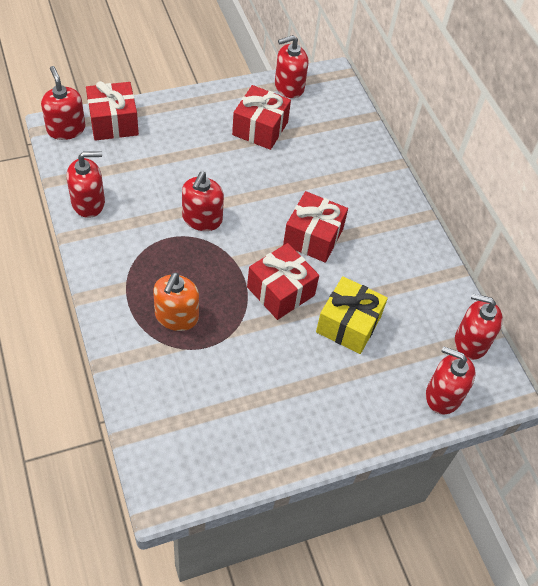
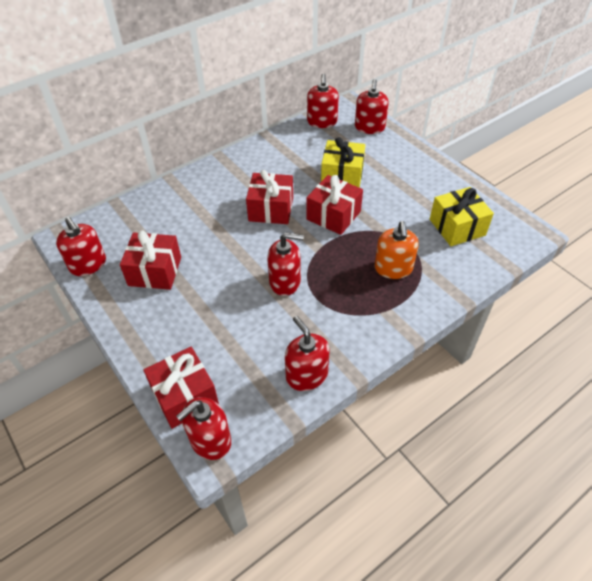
camera: 100 degrees left, 5 degrees down
(176, 316) = (393, 268): orange soap dispenser -> orange soap dispenser turned 90 degrees clockwise
(210, 410) = (457, 227): none -> yellow gift

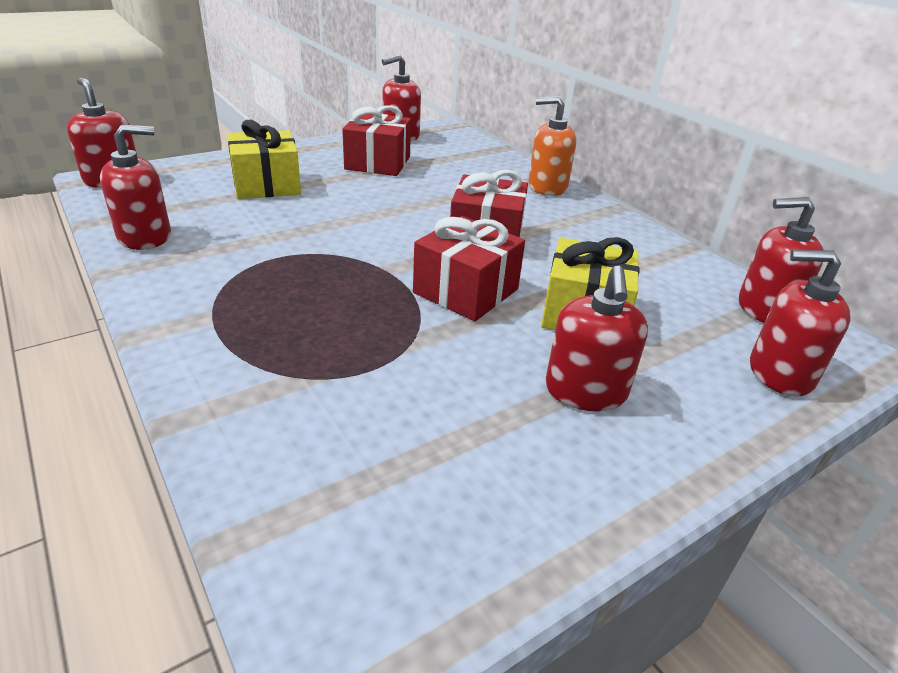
camera: 90 degrees right, 15 degrees down
(185, 396) = (182, 171): red gift -> none
(285, 282) = (323, 236): red soap dispenser -> red soap dispenser (585, 391)
(393, 268) = (307, 338): orange soap dispenser -> orange soap dispenser (547, 187)
(457, 227) = (404, 460): yellow gift -> yellow gift (267, 185)

